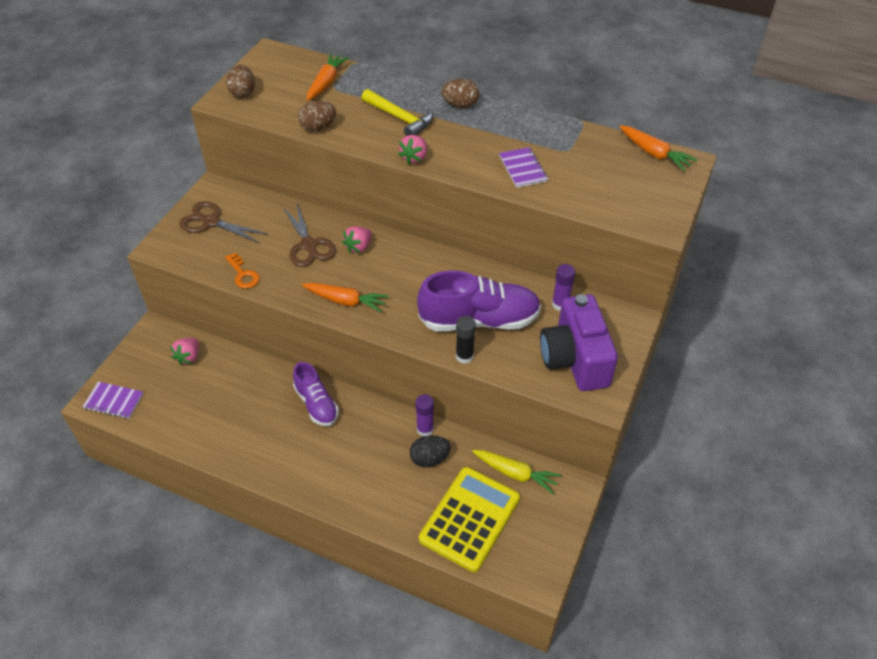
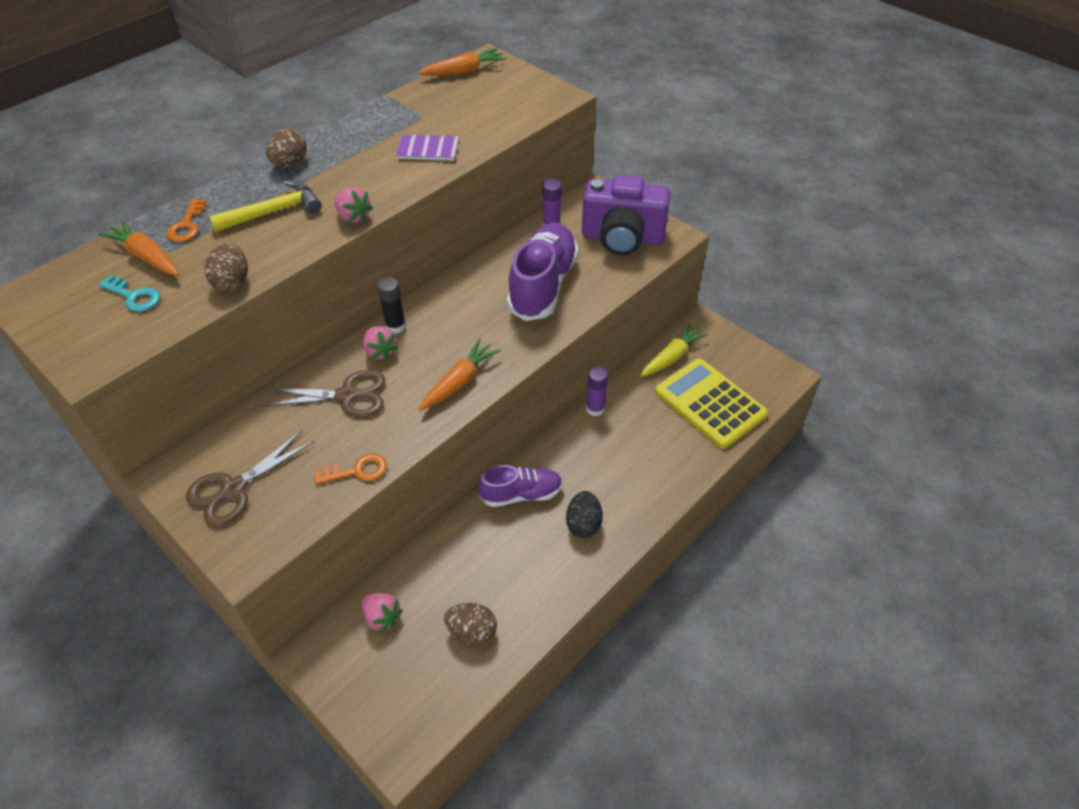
camera: 70 degrees left, 0 degrees up
(114, 401) = (412, 725): purple notebook -> none
(243, 93) = (90, 340): brown egg -> brown egg (472, 632)
(287, 93) = (134, 296): none -> turquoise key
(365, 86) = (187, 225): none -> orange key
(429, 459) = (632, 415): black egg -> black egg (583, 524)
(464, 356) = (584, 308): black glue stick -> black glue stick (395, 326)

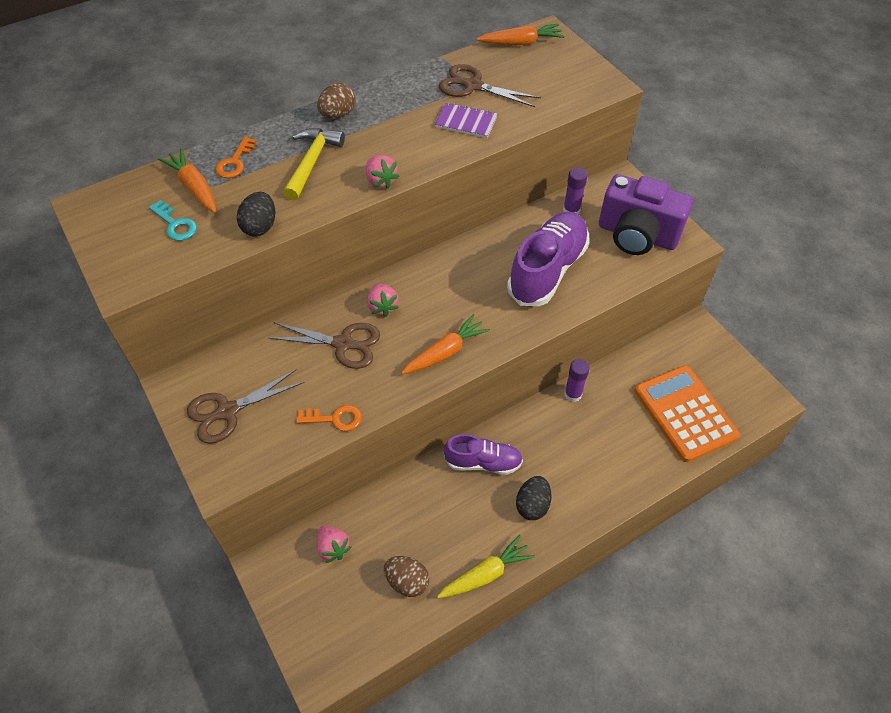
camera: 15 degrees right, 5 degrees up
(232, 282) = (260, 227): brown egg -> black egg
(274, 212) = (312, 162): yellow hammer -> yellow hammer turned 60 degrees counterclockwise
(395, 326) = (402, 284): black glue stick -> none
(425, 116) = (472, 86): none -> brown scissors
(671, 357) = (660, 358): yellow carrot -> yellow carrot (485, 574)
(710, 403) = (685, 413): yellow calculator -> orange calculator

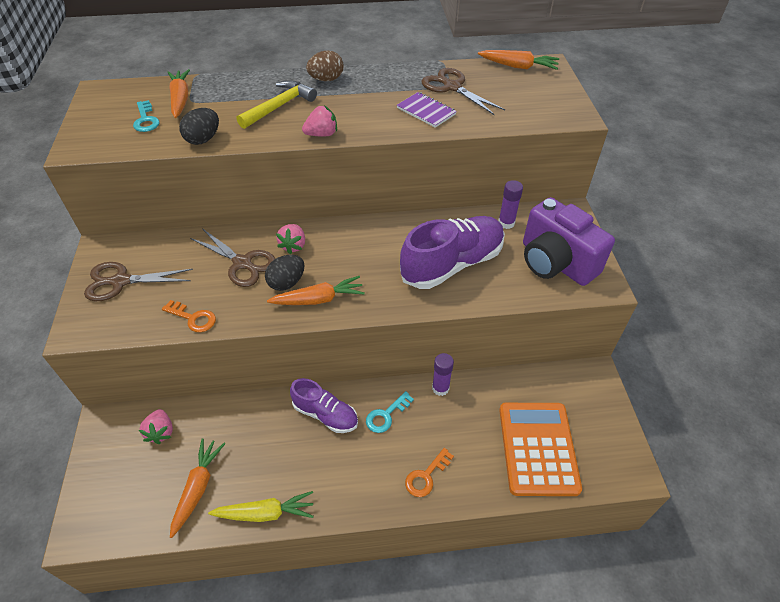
camera: 25 degrees right, 5 degrees down
(235, 162) = (223, 91): orange key -> orange key (426, 476)
(380, 181) = (322, 134): pink strawberry -> pink strawberry turned 105 degrees counterclockwise
(407, 581) = (198, 488): brown egg -> orange carrot
(532, 505) = (344, 470): black egg -> black egg (287, 283)
(539, 440) = (386, 415): none -> turquoise key

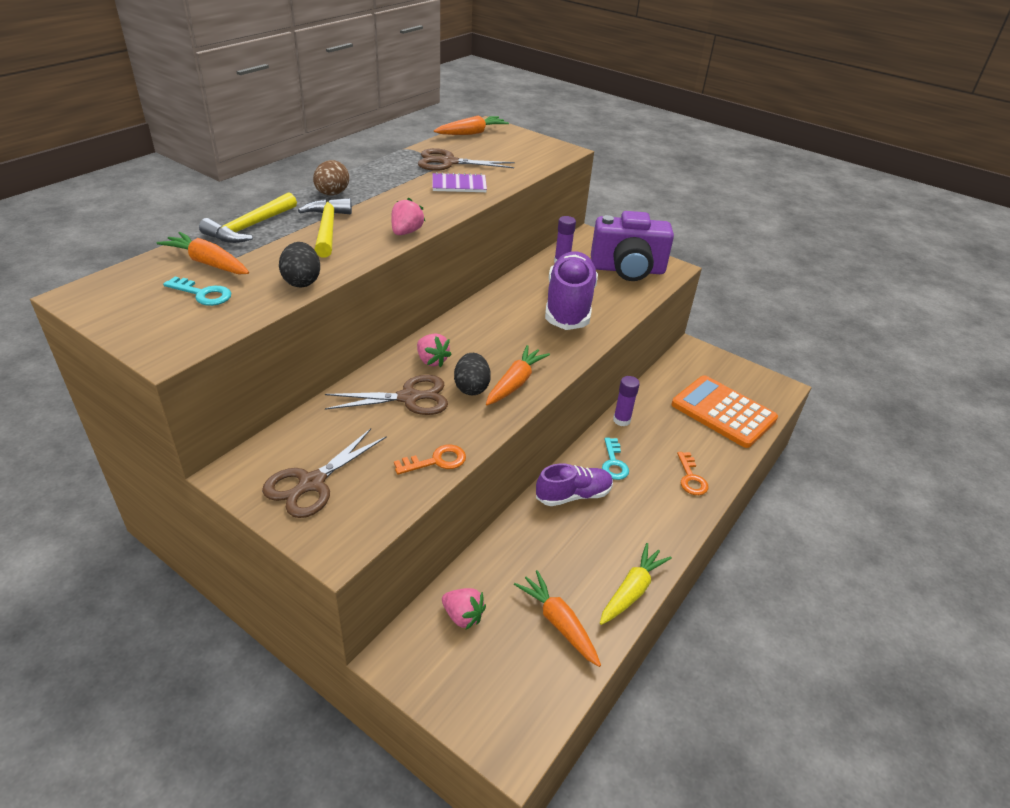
camera: 50 degrees left, 10 degrees down
(240, 83) = (250, 227): none -> yellow hammer

